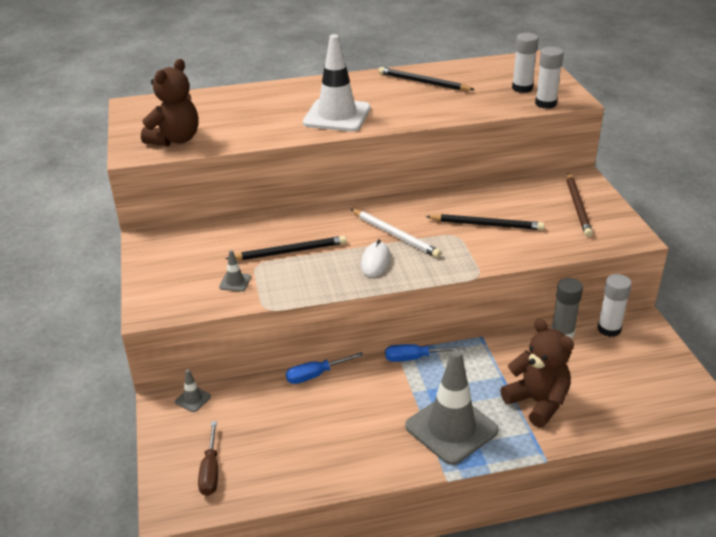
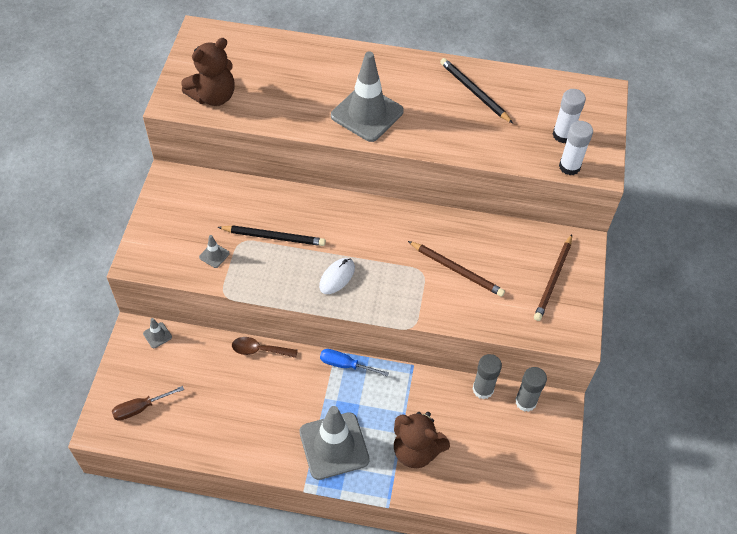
camera: 20 degrees right, 20 degrees up
(210, 471) = (140, 408): brown screwdriver -> brown screwdriver turned 45 degrees clockwise
(315, 375) = (259, 350): blue screwdriver -> brown spoon
(337, 116) = (367, 114): white traffic cone -> grey traffic cone
(395, 235) = (371, 252): white pencil -> none
(486, 225) = (457, 270): black pencil -> brown pencil
(537, 402) = (416, 450): brown teddy bear -> brown teddy bear turned 135 degrees clockwise
(609, 329) = (525, 402): white glue stick -> grey glue stick

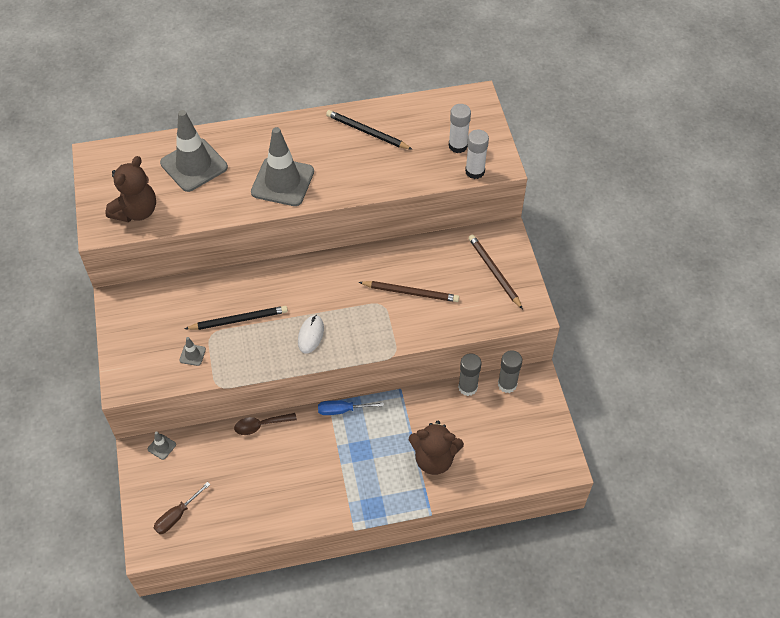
camera: 20 degrees left, 0 degrees up
(334, 446) = (363, 482): grey traffic cone -> grey traffic cone (194, 165)
(553, 279) = (494, 272): brown pencil -> brown pencil turned 150 degrees clockwise

